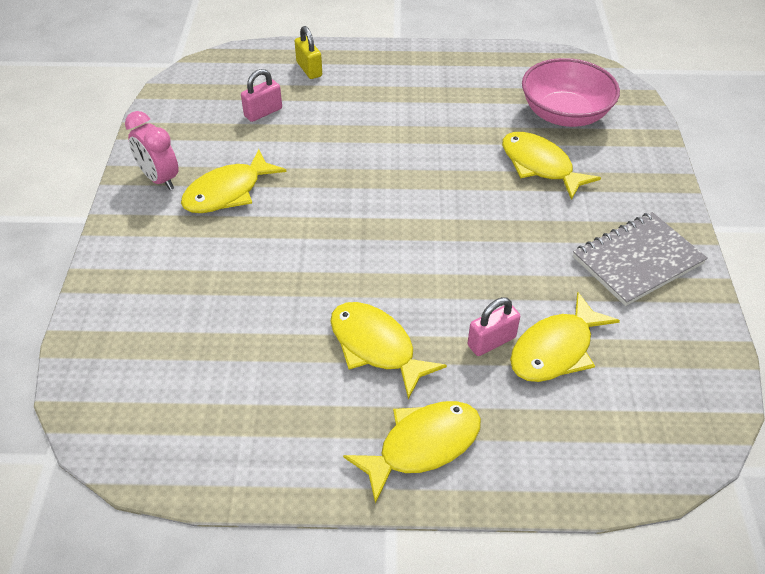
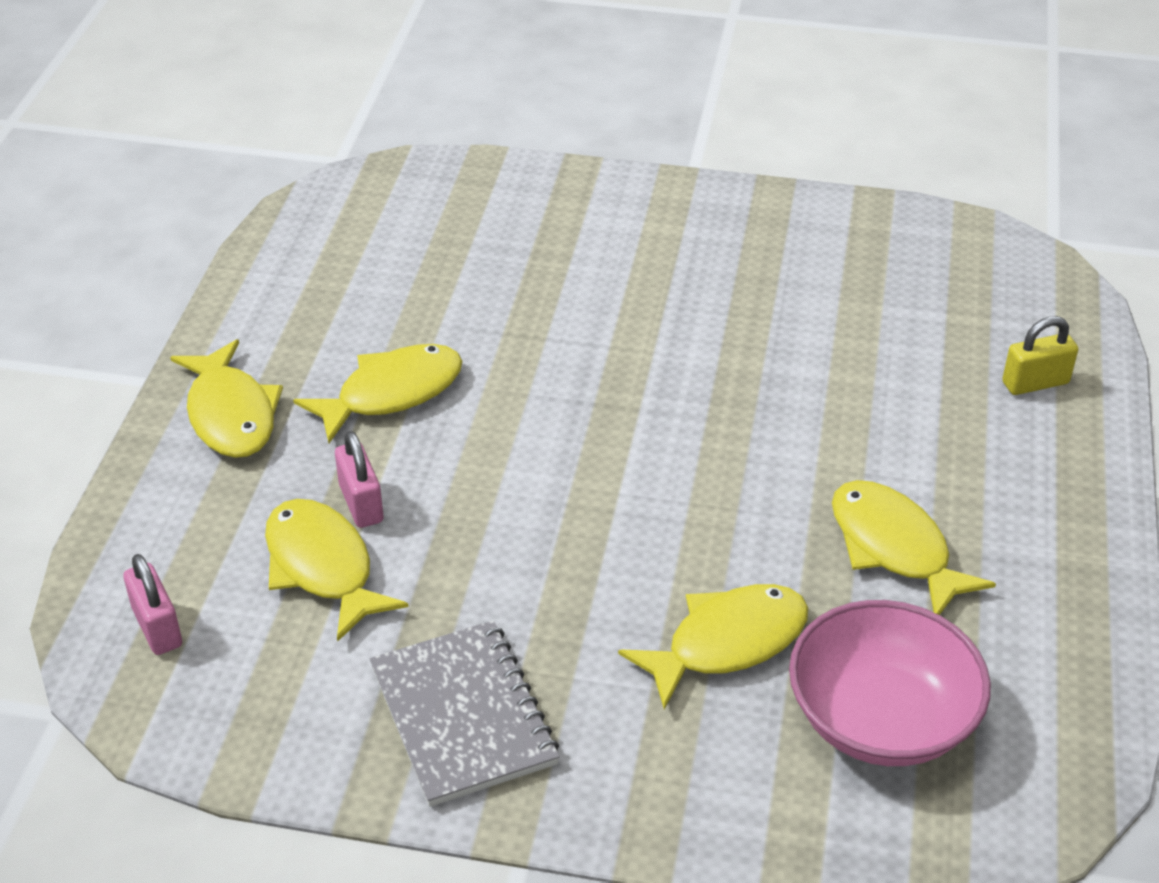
camera: 100 degrees right, 5 degrees down
(159, 179) = (758, 222): pink clock -> none
(228, 192) = (719, 281): yellow fish -> yellow fish (894, 548)
(263, 112) = (909, 323): pink padlock -> pink padlock (157, 627)

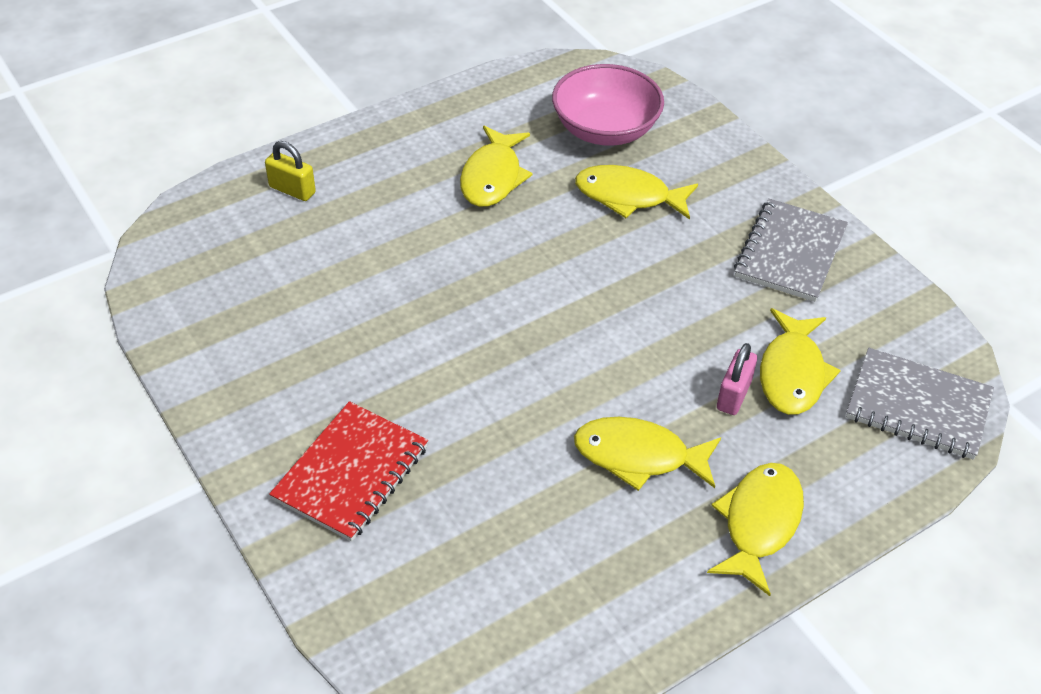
camera: 135 degrees left, 5 degrees up
(157, 627) = (918, 406): pink padlock -> grey notebook
(600, 234) = (351, 473): none -> red notebook

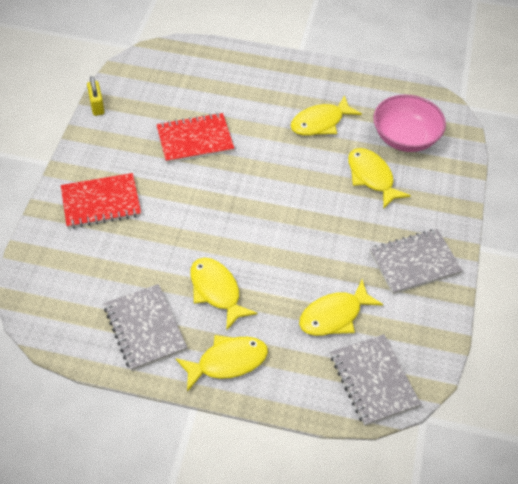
camera: 45 degrees right, 5 degrees up
(292, 190) = (227, 68): yellow padlock -> yellow padlock (97, 106)
(369, 304) = (195, 140): none -> red notebook
(618, 573) = (145, 328): none -> grey notebook
(733, 395) = (293, 302): pink padlock -> none

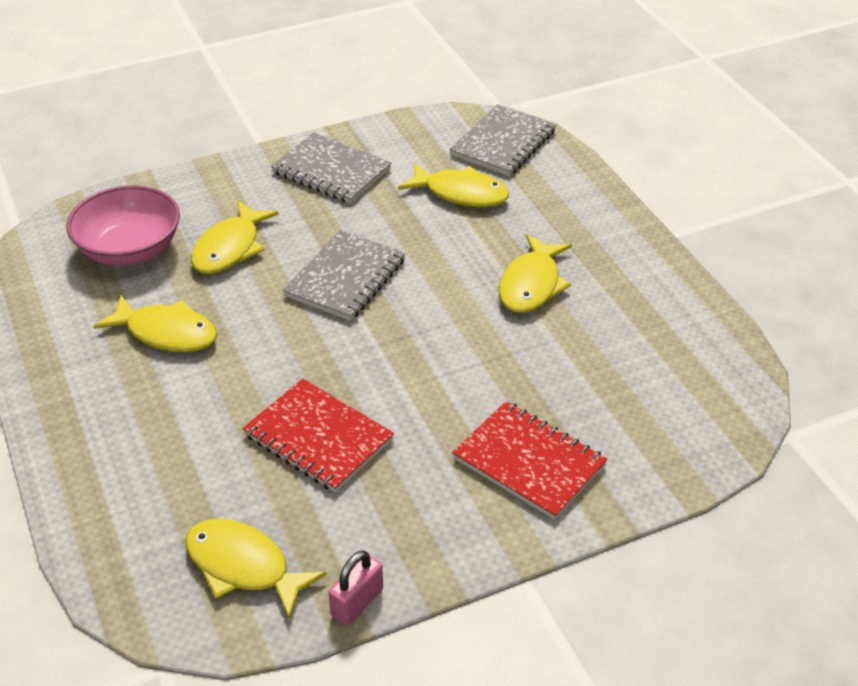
camera: 125 degrees left, 10 degrees down
(97, 106) = (357, 602): yellow padlock -> pink padlock
(145, 328) = (641, 311): grey notebook -> grey notebook (345, 278)
(227, 362) = (600, 234): yellow fish -> yellow fish (243, 567)

